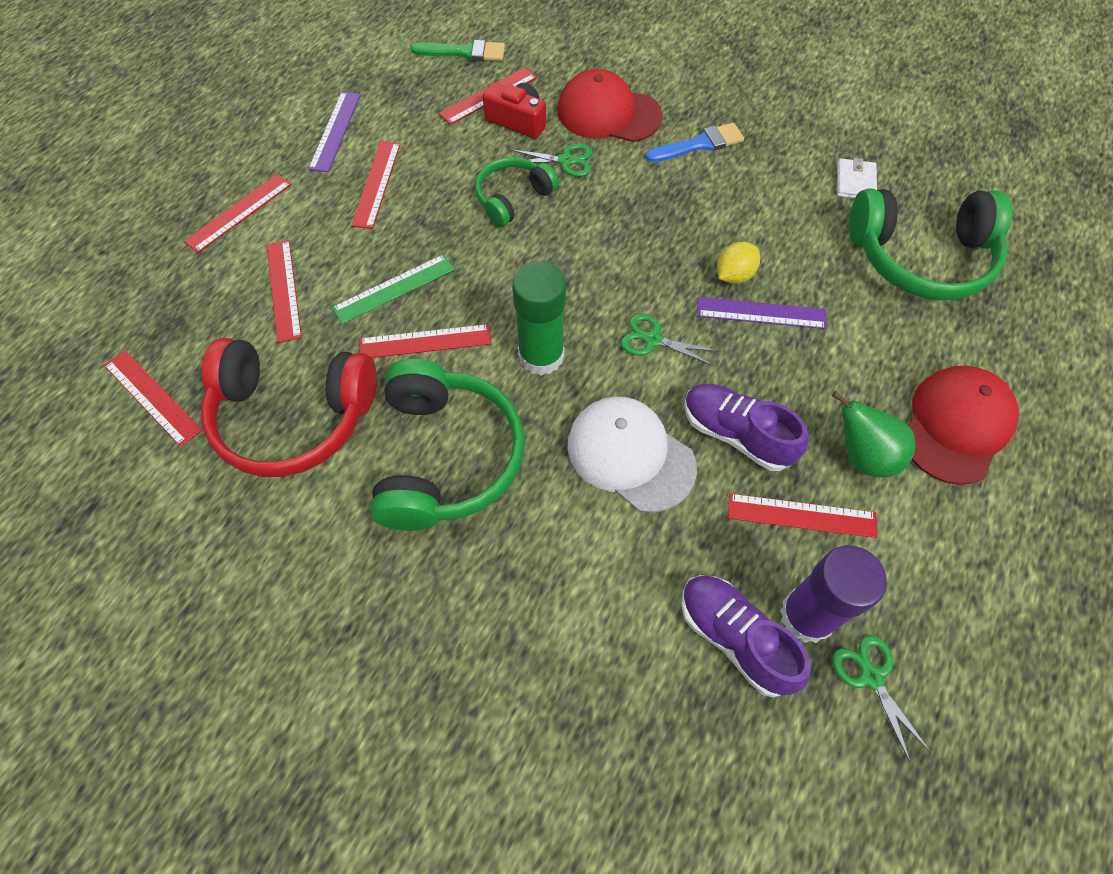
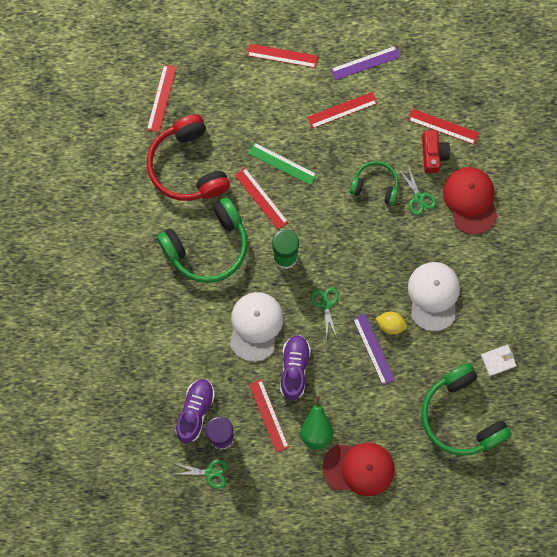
camera: 60 degrees right, 15 degrees up
(284, 290) = (250, 112): red ruler -> none
(464, 52) = (470, 91): green brush -> none
(699, 144) = (476, 263): blue brush -> none
(719, 208) = (433, 296): none -> white cap
(871, 677) = (210, 473): green scissors -> green scissors turned 60 degrees clockwise

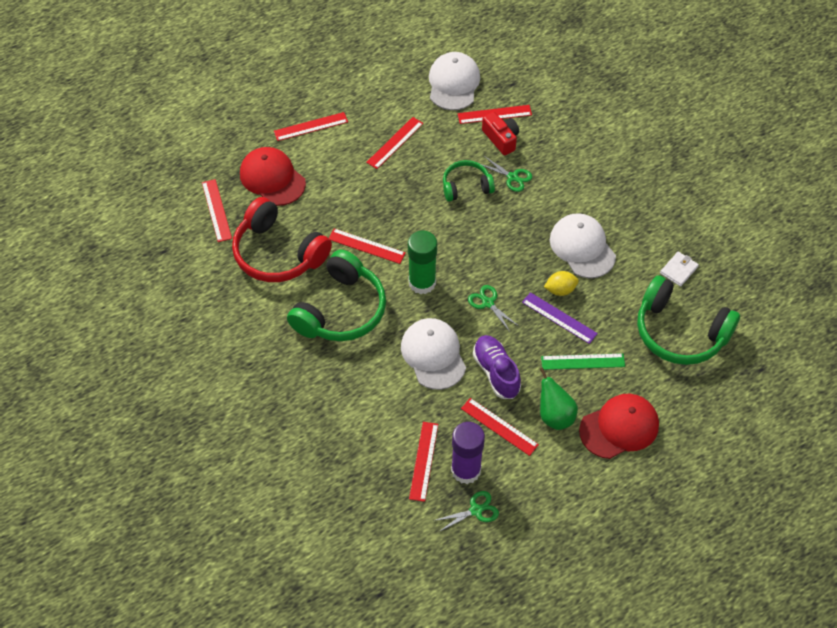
camera: 30 degrees left, 20 degrees down
(195, 411) = (424, 461): purple shoe -> red ruler
(282, 163) = (368, 209): green ruler -> green ruler (583, 361)
(365, 63) = (391, 98): purple ruler -> none
(428, 75) = (453, 83): none -> white cap
(470, 200) = (559, 158): red cap -> red cap (272, 178)

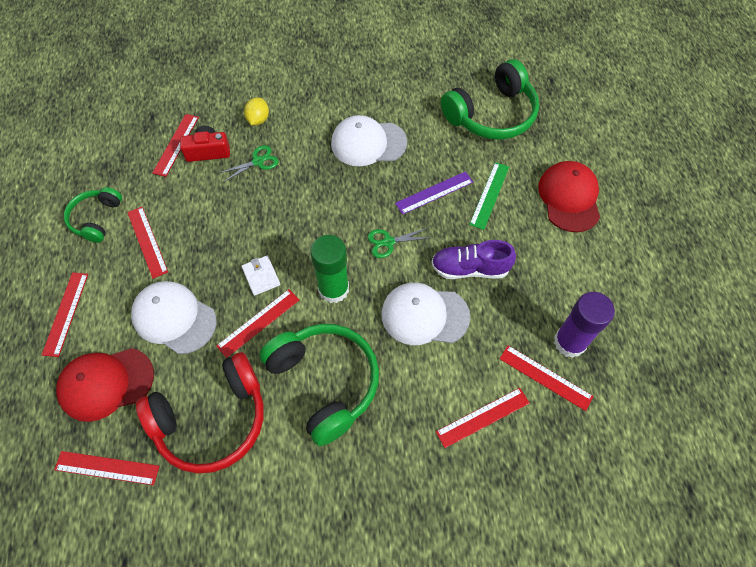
camera: 65 degrees left, 5 degrees up
(453, 83) = (114, 161): white cap -> white cap (174, 318)
(466, 186) = (243, 202): green headphones -> green headphones (96, 219)
(476, 510) = (618, 352): green scissors -> none
(499, 426) = (531, 292): red ruler -> red ruler (482, 417)
(555, 416) = (538, 241): green pear -> none
(560, 290) = (404, 179): yellow lemon -> yellow lemon (258, 119)
(678, 270) = (429, 88): white wallet -> white wallet (261, 276)

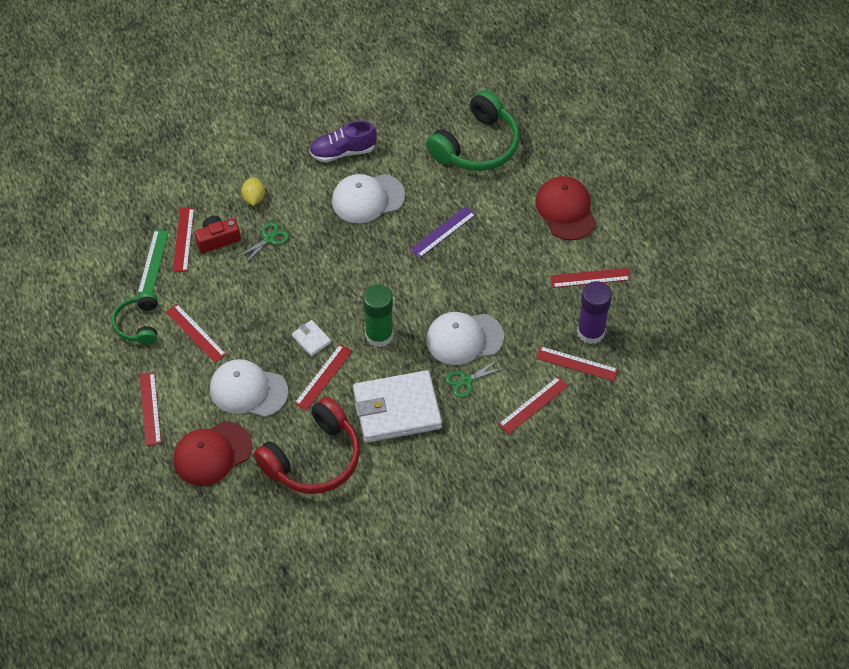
camera: 15 degrees left, 5 degrees down
(107, 468) = (241, 512): red ruler -> red ruler (590, 278)
(325, 382) = (397, 409): green headphones -> white wallet
(388, 242) = (414, 285): green scissors -> green scissors (466, 381)
(470, 268) = (493, 291): purple shoe -> purple shoe (343, 151)
(489, 195) = (493, 223): green ruler -> green ruler (153, 262)

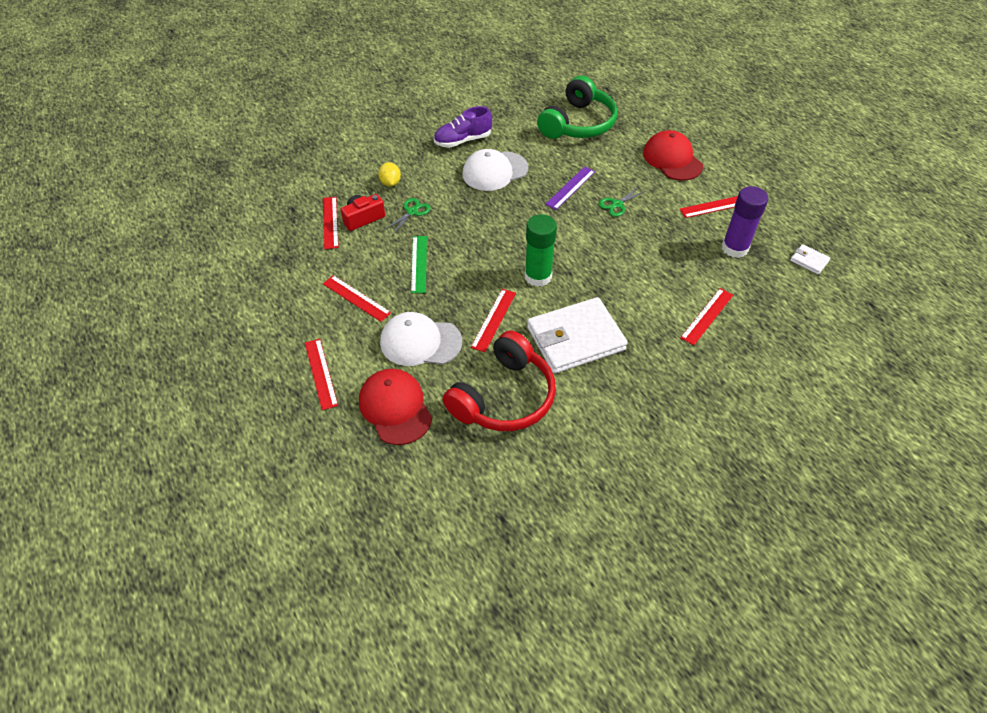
camera: 10 degrees left, 5 degrees down
(138, 324) = (297, 298): green headphones -> none
(153, 262) = (303, 244): green ruler -> green ruler (419, 264)
(212, 453) = (395, 408): red cap -> red cap turned 105 degrees clockwise
(311, 339) = (473, 288): white wallet -> white wallet (809, 261)
(464, 338) = (620, 268): white cap -> none
(466, 381) = (634, 304): green scissors -> green scissors (617, 204)
(576, 363) = (733, 275): red ruler -> none

